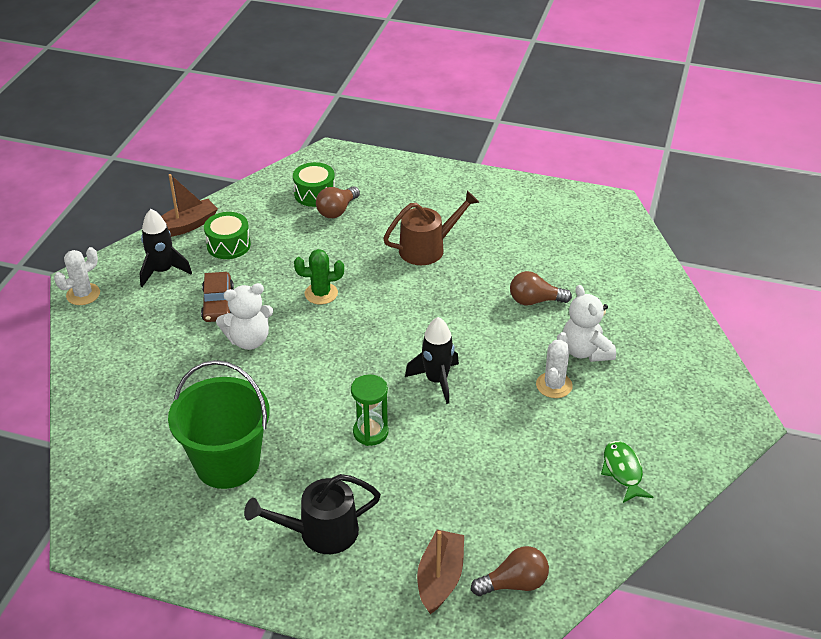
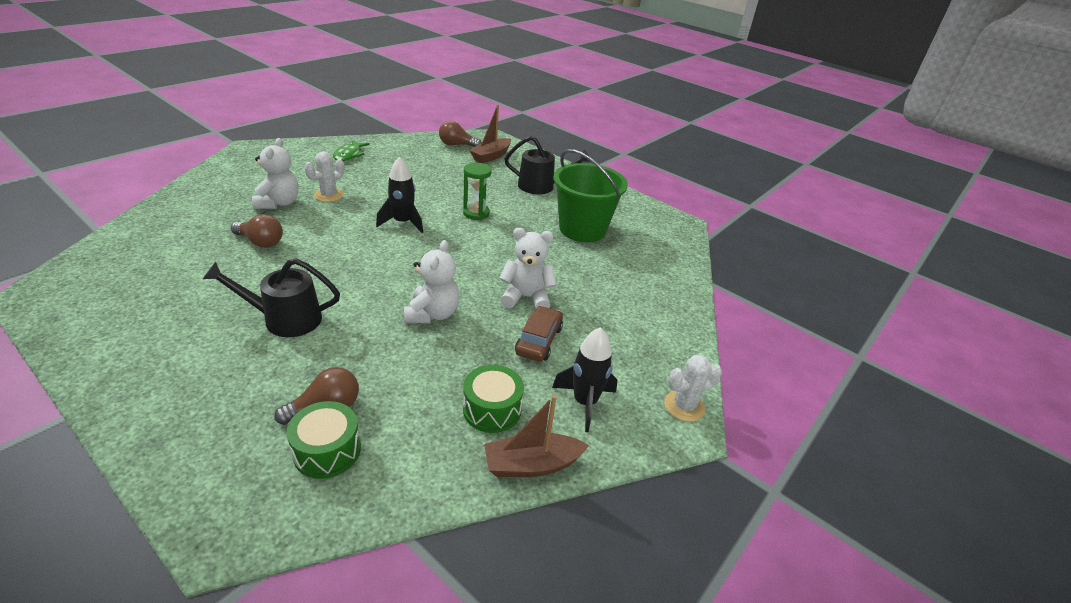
camera: 160 degrees left, 5 degrees down
(321, 293) = (432, 314): green cactus -> white teddy bear
(427, 248) = (285, 319): brown watering can -> black watering can

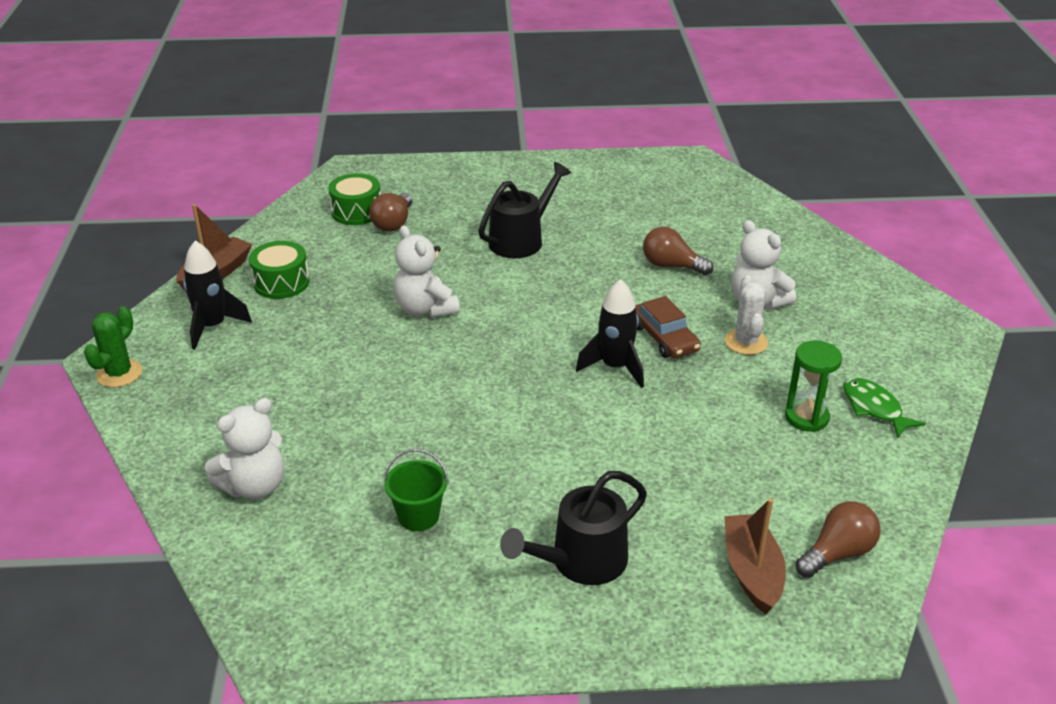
camera: 140 degrees right, 0 degrees up
(260, 242) = (671, 266): brown light bulb -> brown light bulb turned 45 degrees clockwise
(476, 213) = (573, 438): green hourglass -> green hourglass (806, 417)
(526, 297) = (366, 376): white teddy bear -> white teddy bear (254, 486)
(539, 340) = (304, 346): brown car -> brown car (664, 338)
(582, 229) = (418, 516): green bucket -> green bucket, size x0.48
(684, 406) = (119, 374): white cactus -> green cactus

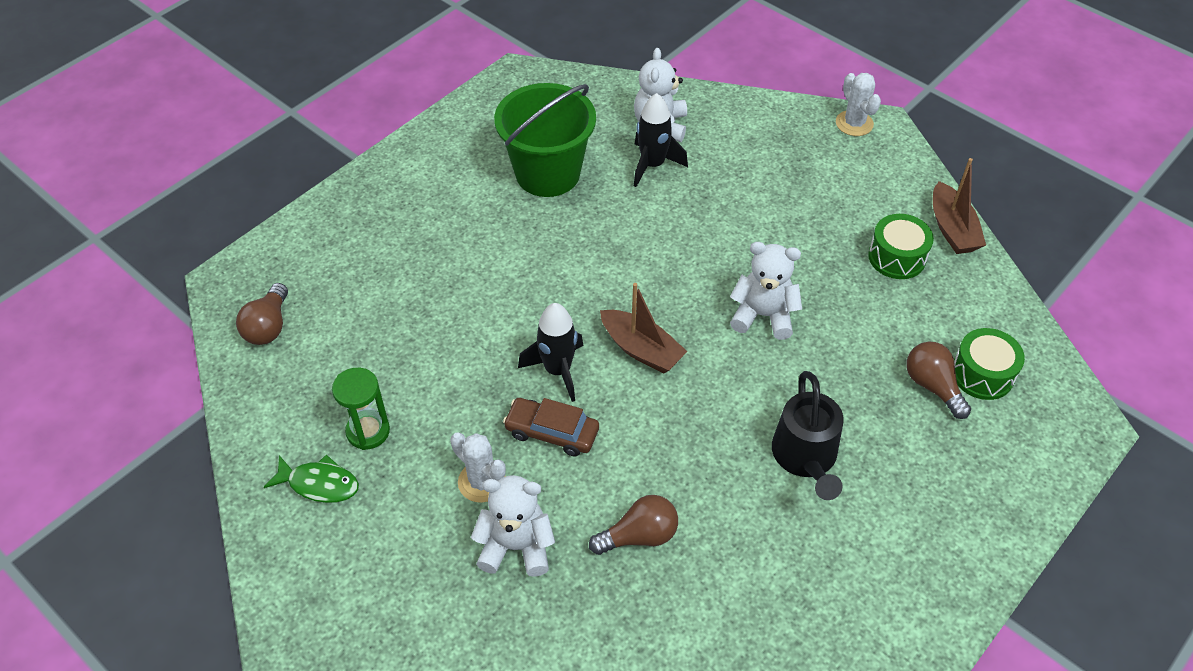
camera: 135 degrees right, 15 degrees up
(119, 374) = (854, 123): green cactus -> white cactus
(213, 327) = (868, 190): black rocket -> black rocket (652, 165)
(418, 516) = (547, 173): green bucket -> green bucket, size x2.07
(581, 561) = (424, 213): black watering can -> none
(752, 571) = (315, 276): brown boat -> brown boat (641, 349)

